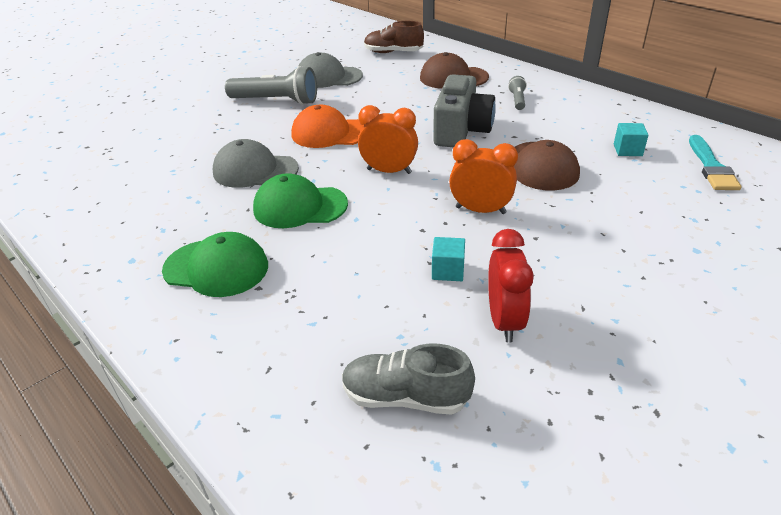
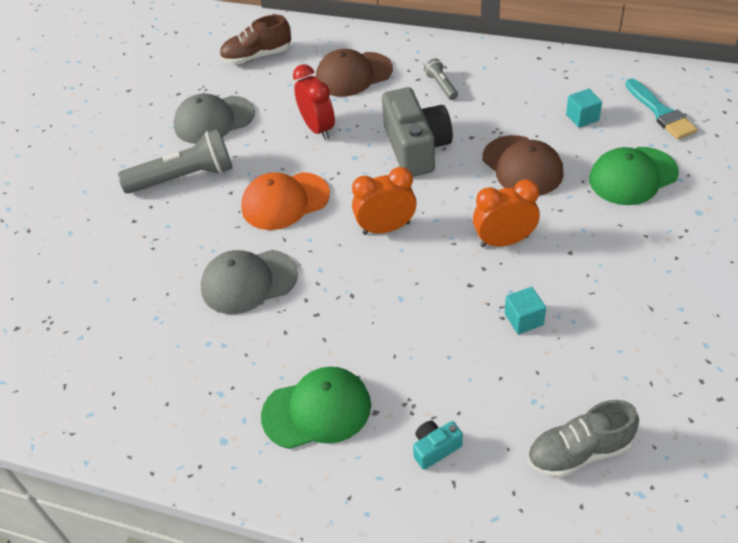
camera: 25 degrees left, 10 degrees up
(279, 335) = (435, 448): none -> turquoise camera
(300, 207) = (335, 307): green cap -> green cap (633, 176)
(504, 321) = (602, 348): red clock -> red clock (318, 128)

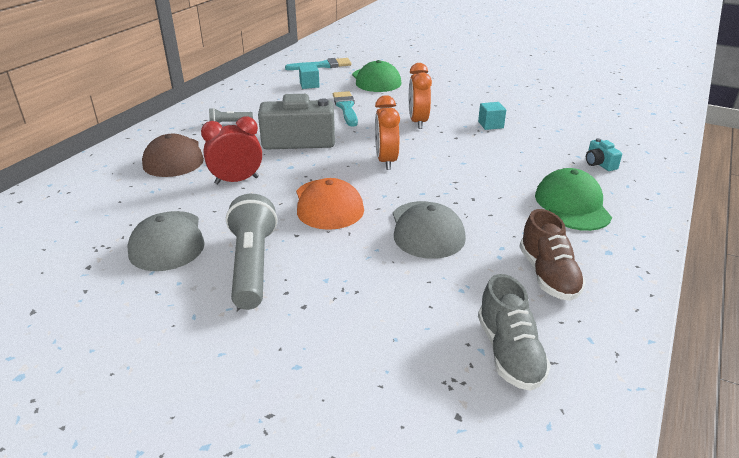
camera: 85 degrees left, 15 degrees down
(257, 56) = (80, 207): brown shoe -> brown shoe (548, 275)
(522, 166) = (346, 107): brown cap -> turquoise brush
(579, 452) = (594, 123): grey shoe -> grey shoe (509, 353)

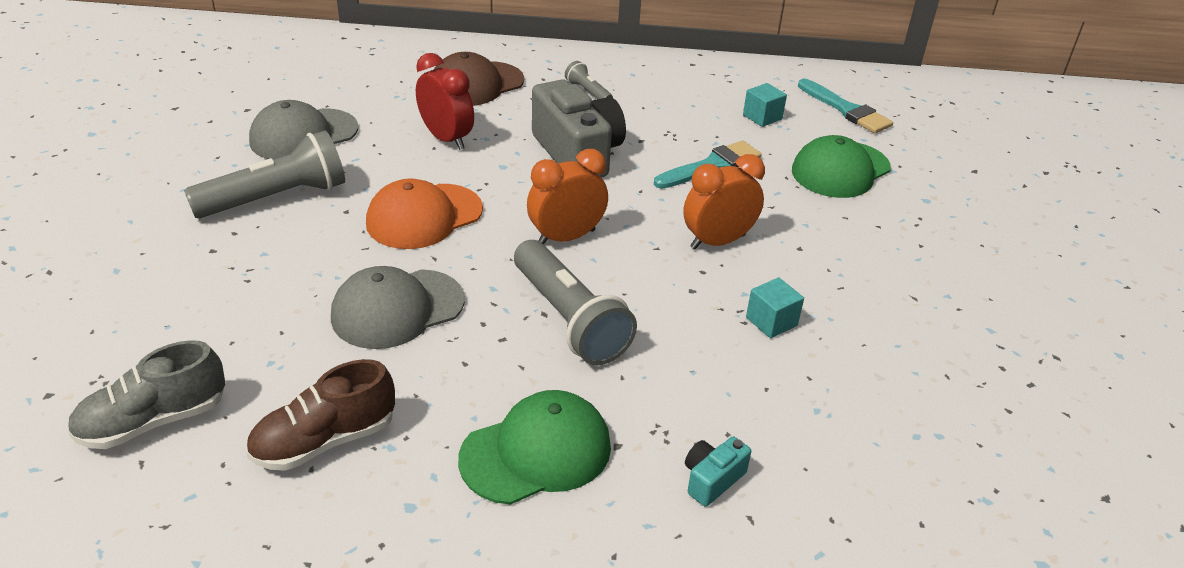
camera: 65 degrees right, 5 degrees up
(464, 175) = (569, 319): none -> grey flashlight

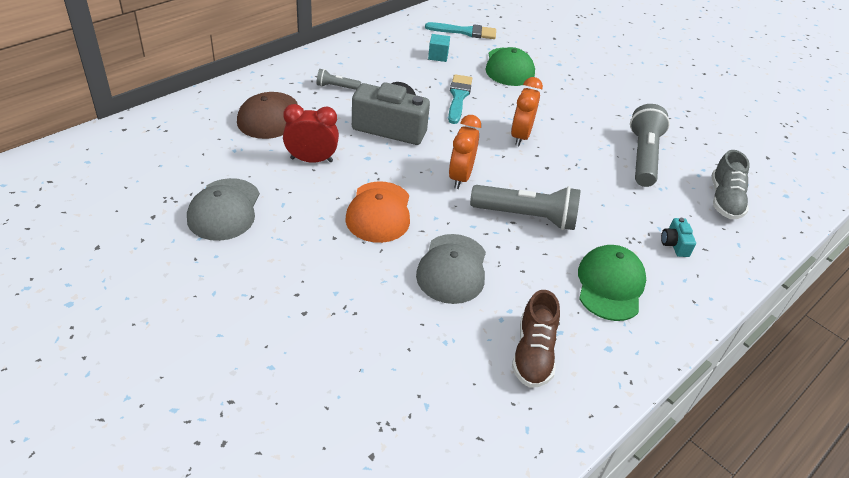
camera: 50 degrees left, 5 degrees up
(154, 421) = (448, 416): grey shoe -> grey shoe (724, 200)
(276, 198) = (282, 258): grey flashlight -> grey flashlight (643, 157)
(771, 321) = (593, 161): turquoise cube -> none

